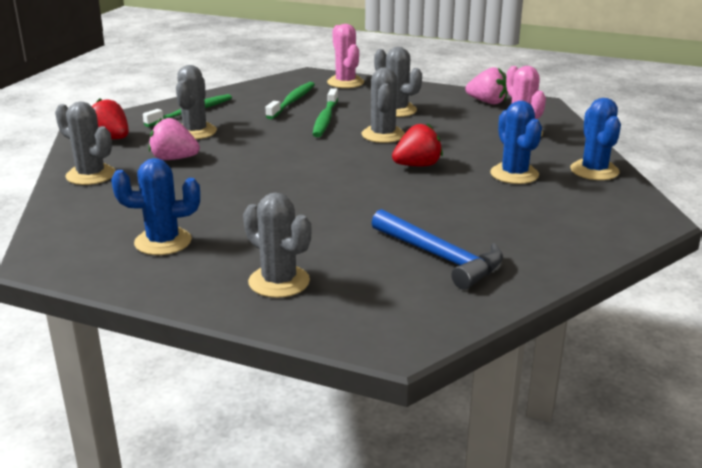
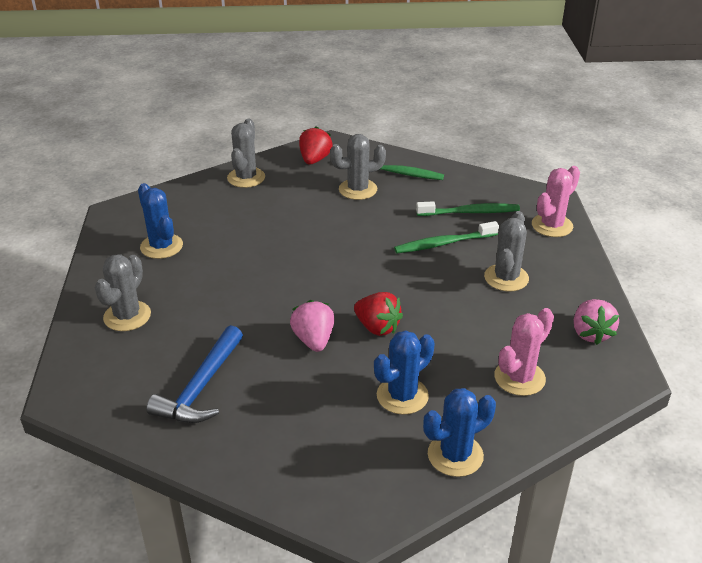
camera: 65 degrees right, 10 degrees up
(174, 159) = (298, 200): pink strawberry -> pink strawberry (314, 340)
(383, 135) = (434, 287): grey cactus -> none

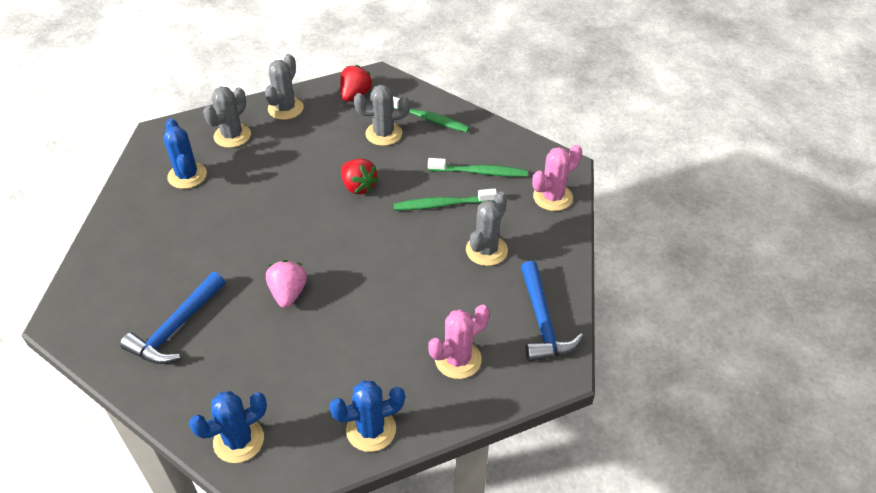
camera: 10 degrees right, 10 degrees up
(127, 316) = (136, 246): grey cactus -> grey cactus (232, 136)
(377, 327) = (349, 288): red strawberry -> red strawberry (358, 186)
(402, 396) = (346, 362): blue cactus -> blue cactus (238, 440)
(591, 333) = (542, 322): pink strawberry -> blue hammer

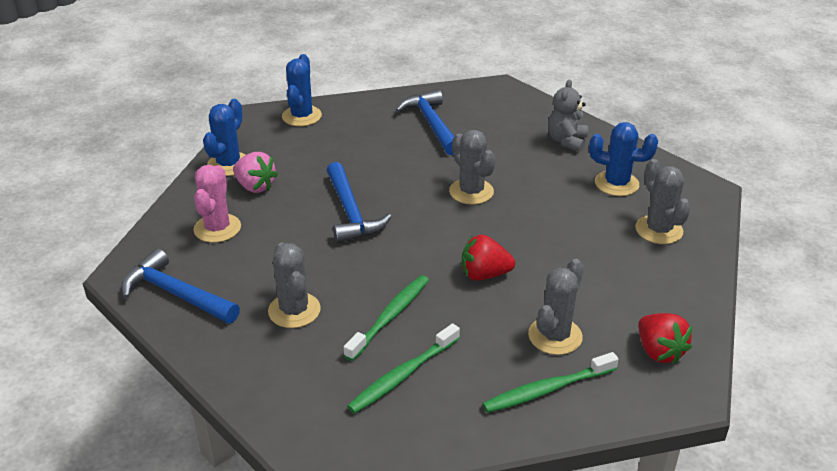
camera: 130 degrees right, 10 degrees down
(140, 228) = (566, 141): none -> grey teddy bear
(285, 108) = (679, 284): grey cactus -> grey cactus (471, 192)
(288, 293) = (399, 180): pink strawberry -> pink strawberry (255, 186)
(358, 293) = (351, 213): none -> blue hammer
(552, 197) = (293, 410): pink cactus -> none

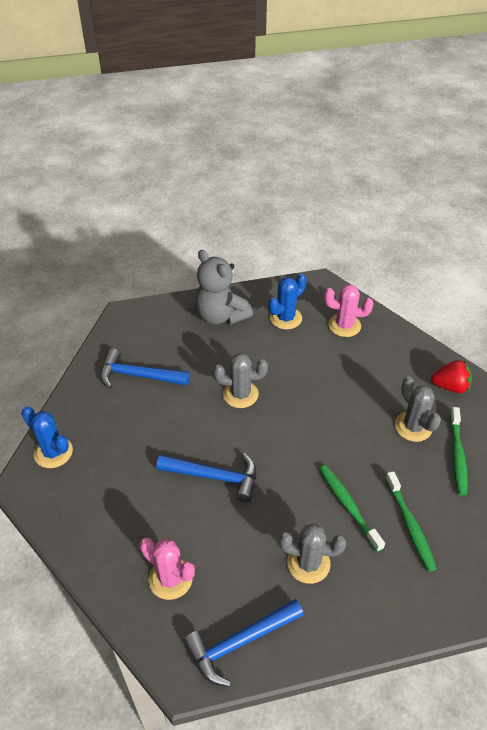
camera: 60 degrees left, 10 degrees up
(228, 164) = (82, 535): blue cactus -> none
(255, 186) = (131, 528): pink strawberry -> none
(484, 274) = (335, 432): red strawberry -> none
(566, 141) = (221, 316): grey teddy bear -> grey teddy bear, size x1.62
(658, 230) = (344, 325): grey cactus -> pink cactus

